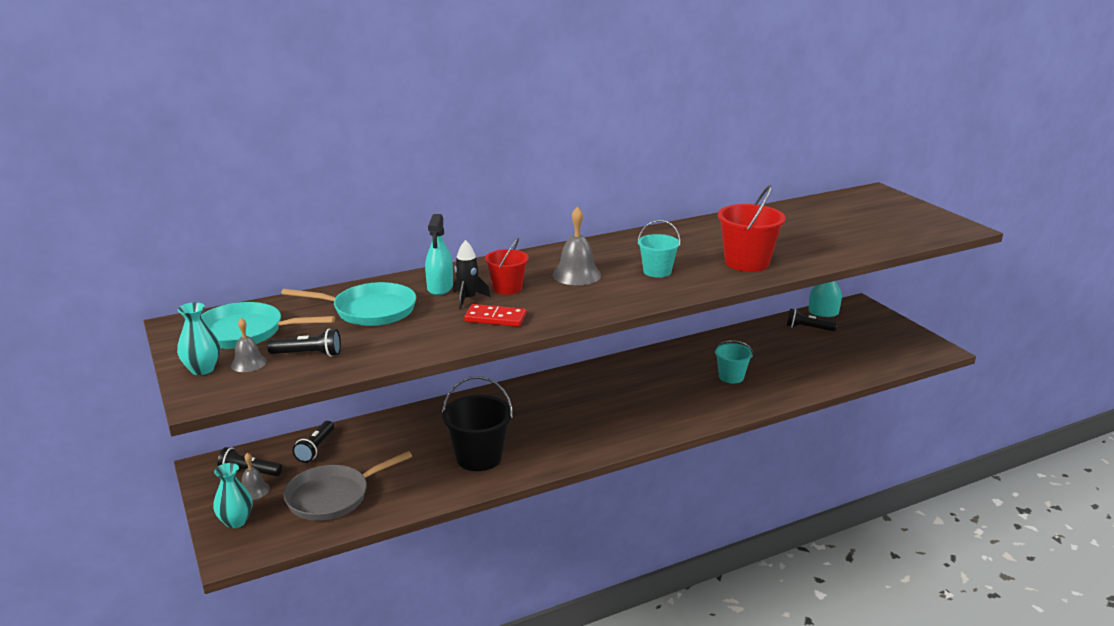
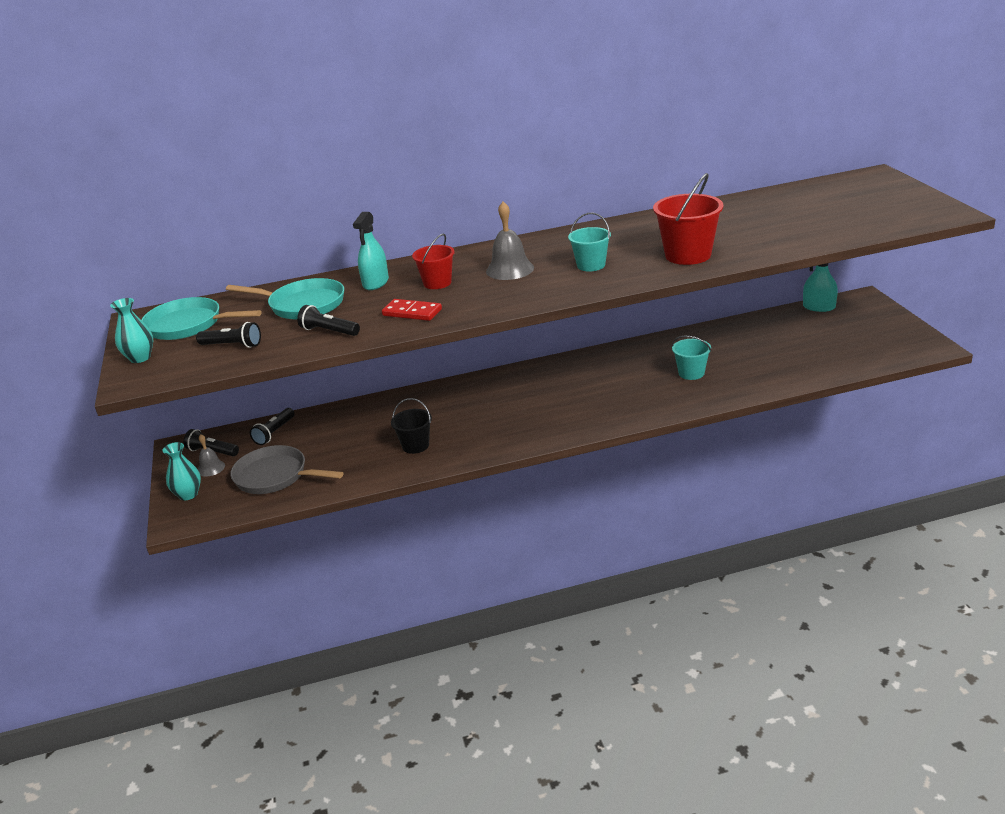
camera: 15 degrees right, 5 degrees up
(248, 363) = (179, 353): grey bell -> none
(332, 496) = (275, 476): grey pan -> grey pan turned 45 degrees clockwise
(468, 299) = (396, 294): black rocket -> none
(479, 457) = (415, 445): black bucket -> black bucket, size x0.62
(808, 328) = (795, 323): black flashlight -> black flashlight (329, 331)

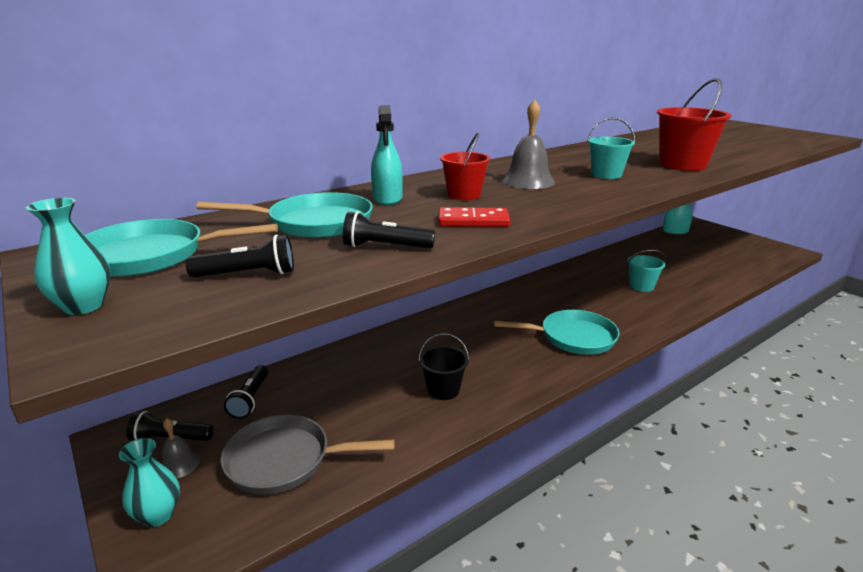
camera: 25 degrees left, 5 degrees down
(564, 417) = (573, 337): none -> turquoise pan

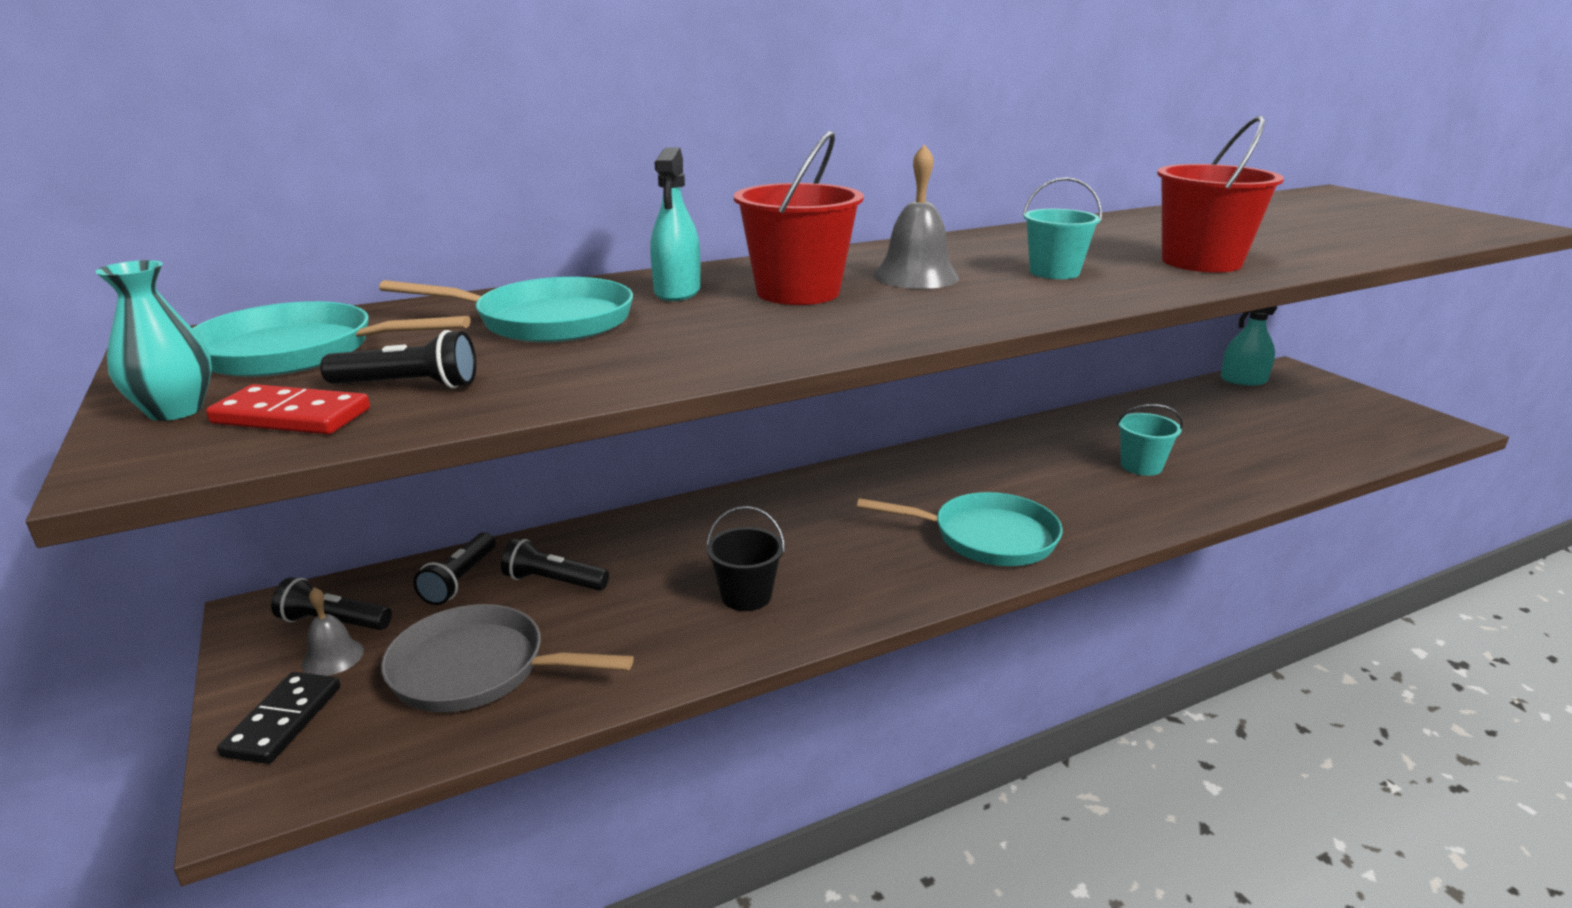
camera: 10 degrees right, 0 degrees up
(158, 515) = (283, 721): turquoise vase -> black domino
(385, 247) = (624, 361): black flashlight -> black flashlight (553, 582)
(464, 195) = (798, 292): red bucket -> red bucket, size x1.60
(473, 221) = (783, 331): red domino -> red domino (292, 416)

